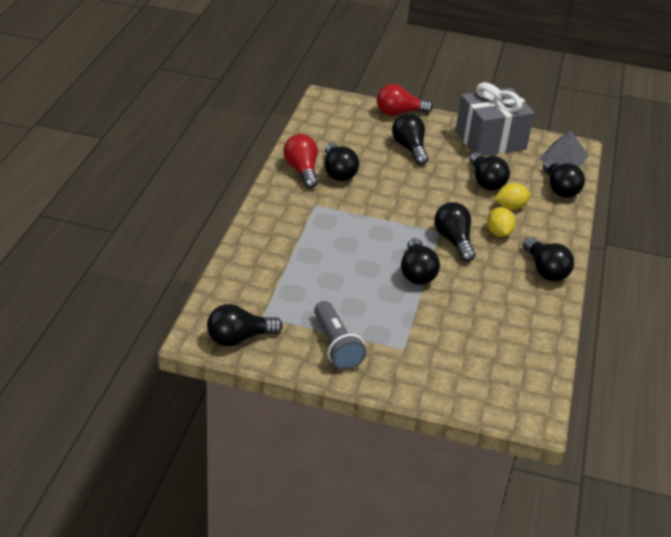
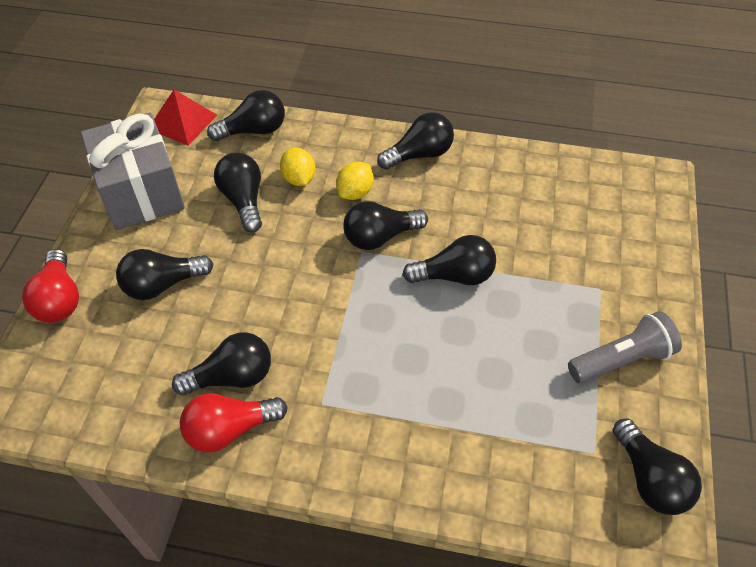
camera: 90 degrees left, 15 degrees up
(486, 181) = (243, 200): black light bulb -> black light bulb turned 90 degrees counterclockwise
(498, 233) = (355, 192): yellow lemon -> yellow lemon turned 45 degrees counterclockwise
(564, 157) = (182, 121): grey pyramid -> red pyramid

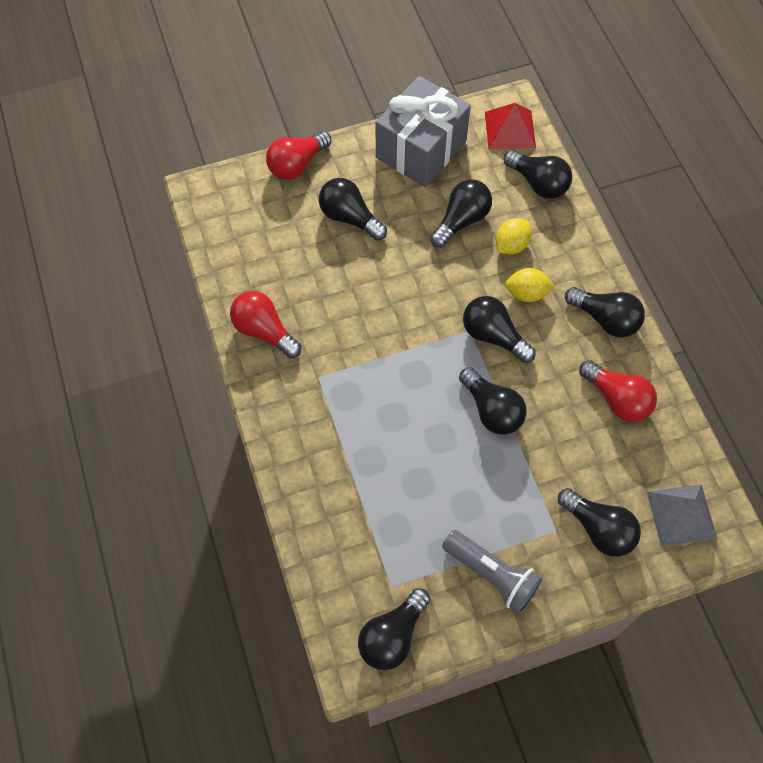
camera: 60 degrees right, 10 degrees up
(232, 377) = (304, 308): black light bulb -> black light bulb (598, 529)
(499, 185) = (617, 399): none -> red light bulb
(627, 198) = (681, 514): none -> grey pyramid

